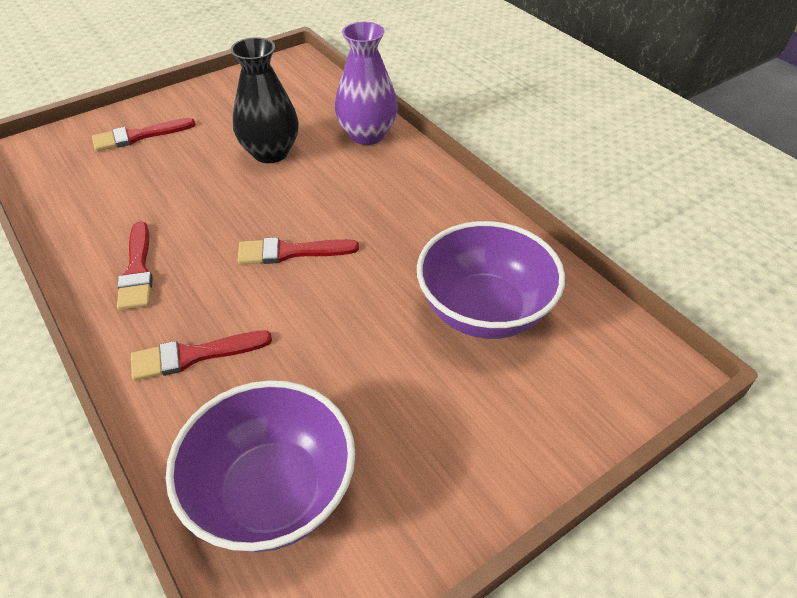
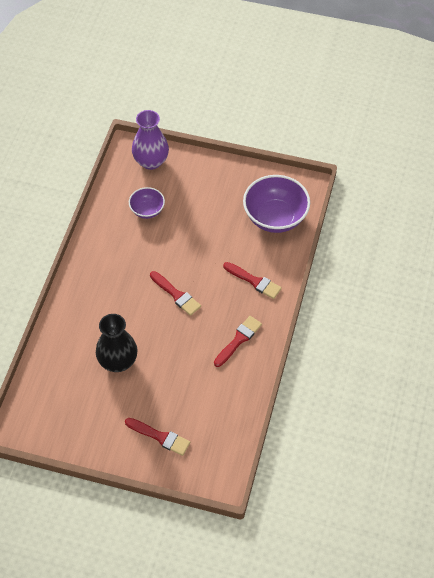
camera: 130 degrees left, 10 degrees up
(367, 135) = (64, 331): purple vase -> purple vase (151, 161)
(484, 311) = (147, 210): purple bowl -> purple bowl, size x0.55

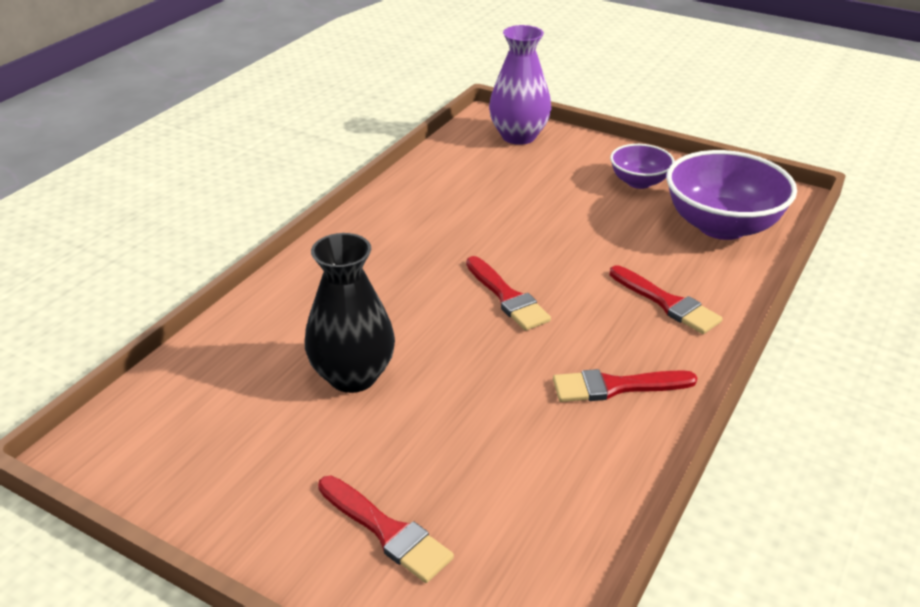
camera: 15 degrees right, 20 degrees down
(147, 210) = (492, 186): purple bowl -> purple bowl (639, 182)
(238, 340) = (616, 386): red brush -> red brush turned 150 degrees counterclockwise

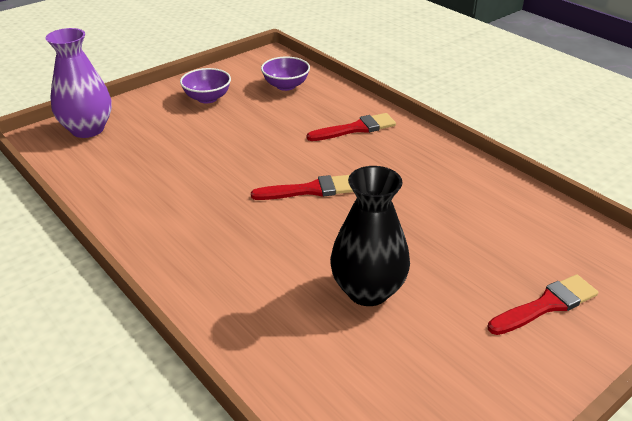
camera: 70 degrees left, 0 degrees up
(616, 386) = (431, 171): red brush -> none
(721, 226) = (286, 86): purple bowl -> purple bowl, size x0.55

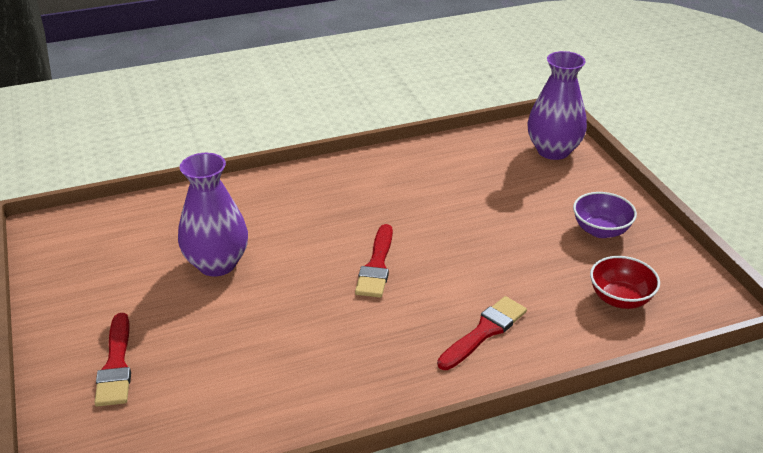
camera: 110 degrees right, 0 degrees up
(286, 86) = (620, 299): purple bowl -> red bowl
(355, 129) = (484, 332): red brush -> red brush turned 135 degrees counterclockwise
(368, 291) = (217, 264): black vase -> purple vase

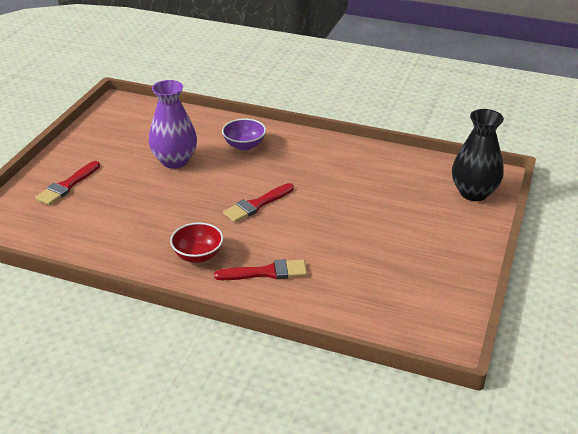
camera: 40 degrees right, 0 degrees up
(553, 151) = (473, 193): purple vase -> black vase
(600, 230) = (430, 257): purple bowl -> purple bowl (244, 145)
(620, 299) = (379, 302): red bowl -> red bowl (198, 255)

